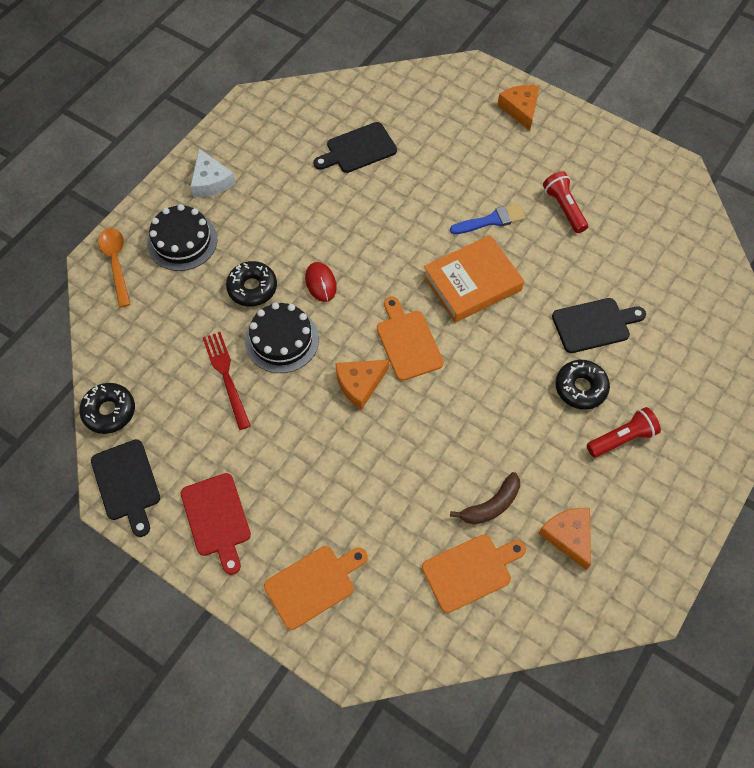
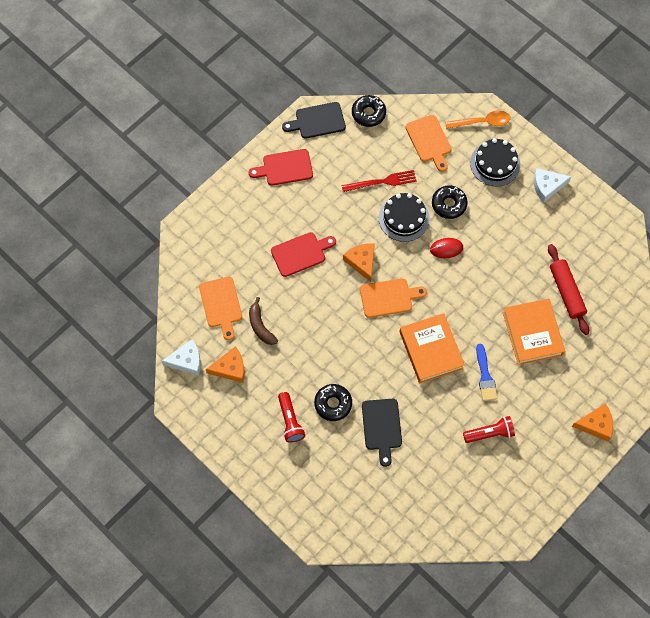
camera: 100 degrees right, 5 degrees up
(313, 584) = (233, 216): orange cutting board -> orange cutting board (429, 141)
(358, 149) = (566, 292): black cutting board -> red rolling pin
(361, 469) = (301, 253): none -> red cutting board
(422, 178) = (532, 333): none -> orange book
(575, 605) = (186, 361): none -> white cheese

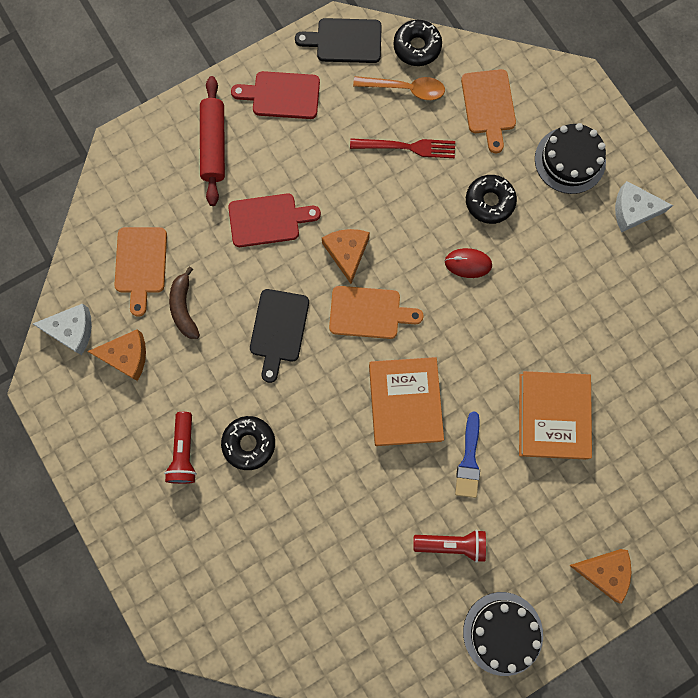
camera: 15 degrees right, 10 degrees up
(382, 427) = (306, 495): black cutting board -> black cutting board (279, 329)
(404, 218) = (422, 206): black cake -> black cake (502, 633)
(482, 122) = (569, 97): orange spoon -> orange spoon (405, 89)
(566, 292) = (617, 369): red rolling pin -> red rolling pin (214, 145)

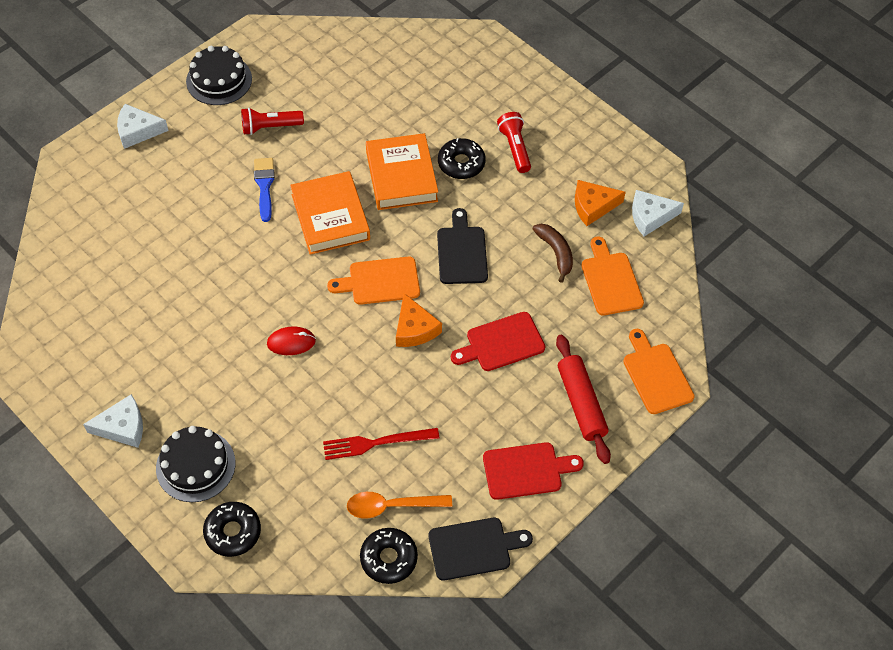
camera: 165 degrees right, 20 degrees down
(489, 106) = (294, 507): orange cutting board -> orange cutting board (656, 375)
(489, 202) = (278, 405): black donut -> black donut (233, 532)
(552, 416) = (192, 231): orange book -> orange book (401, 176)
(604, 572) = (138, 131): orange cheese -> white cheese

